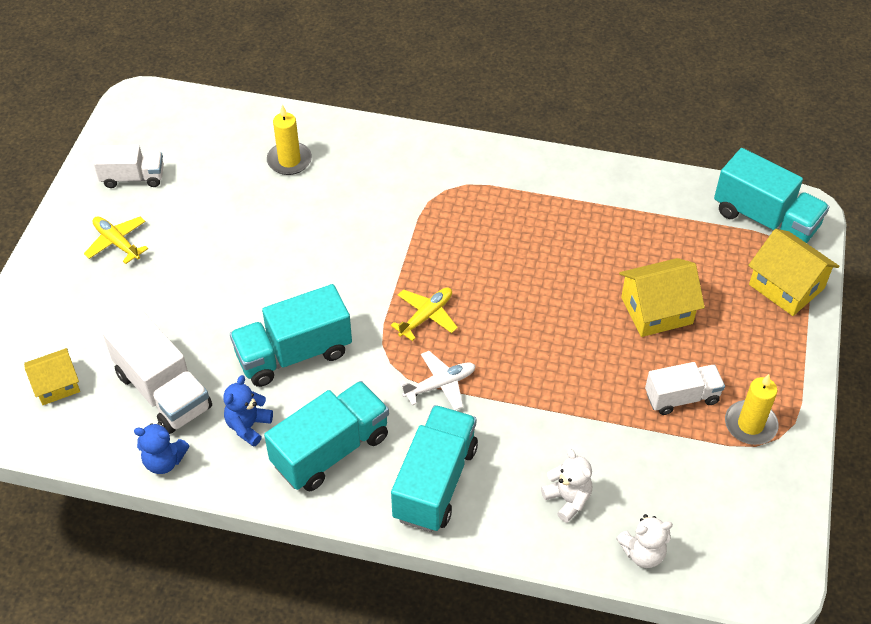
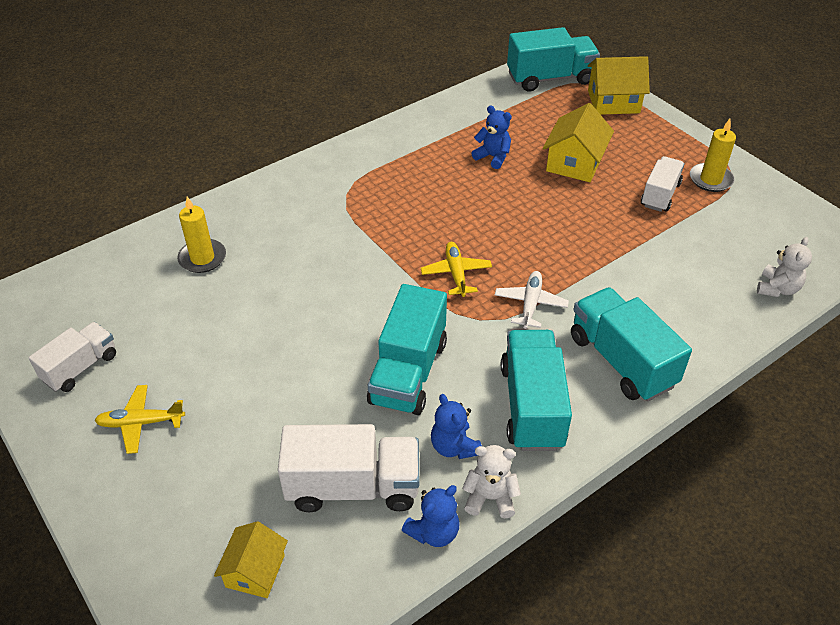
camera: 50 degrees left, 5 degrees down
(568, 499) = (699, 298): white teddy bear -> white teddy bear (490, 498)
(598, 250) = (493, 157): none -> blue teddy bear

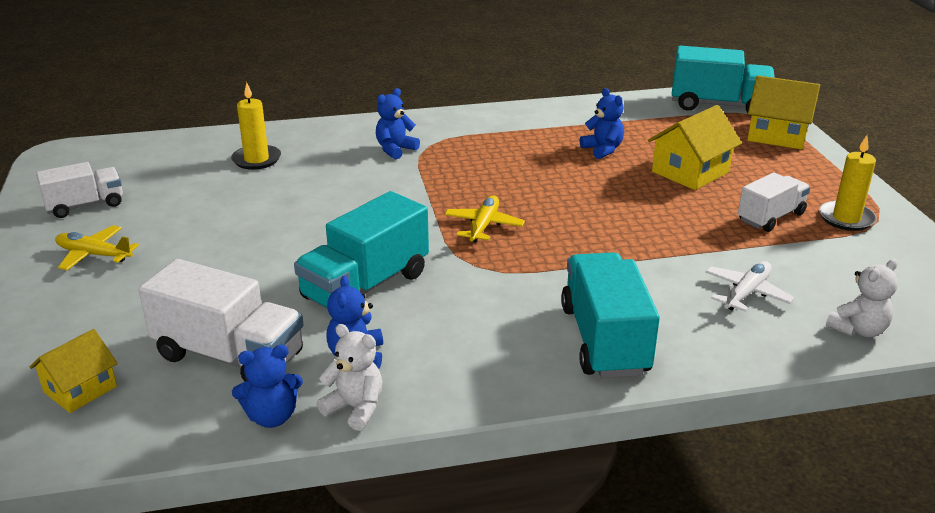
camera: 25 degrees right, 15 degrees down
(320, 208) = (395, 150): none -> blue teddy bear
(530, 304) = (541, 268): white plane -> white plane (746, 293)
(532, 406) = (469, 348): turquoise truck -> none

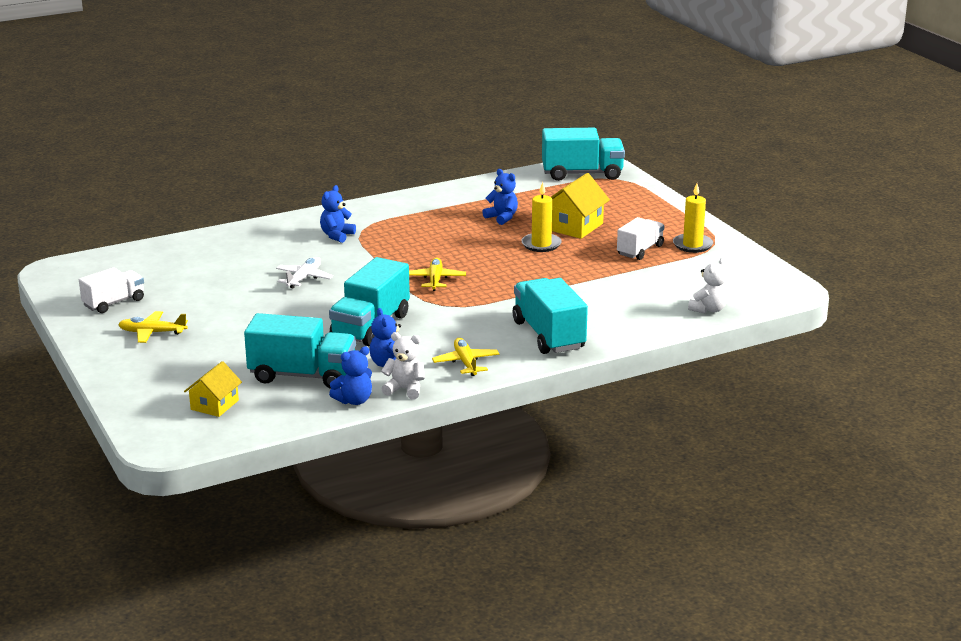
camera: 15 degrees left, 5 degrees down
(229, 356) = (302, 375): white truck -> turquoise truck
(256, 159) = (227, 255): yellow candle -> yellow candle (541, 244)
(466, 371) = (466, 363): none -> yellow plane
(746, 293) = (633, 298): white plane -> white plane (304, 278)
(777, 135) = (633, 192): yellow house -> none

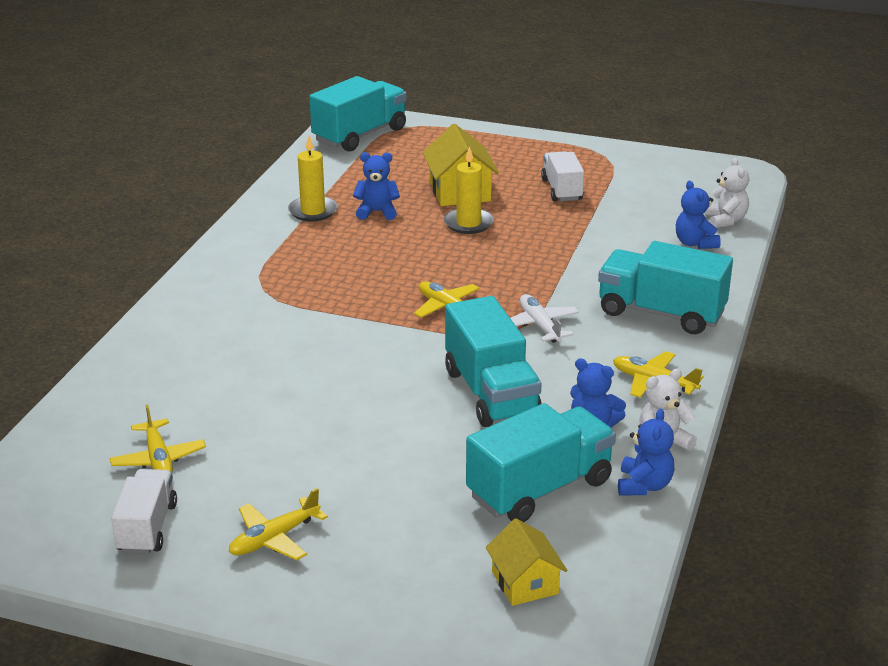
camera: 45 degrees left, 5 degrees up
(169, 279) = (158, 459): none -> yellow plane
(304, 278) = (313, 375): white plane -> white plane (539, 325)
(337, 235) = (249, 308): blue teddy bear -> blue teddy bear (695, 243)
(692, 245) = (591, 165): yellow candle -> yellow candle (313, 211)

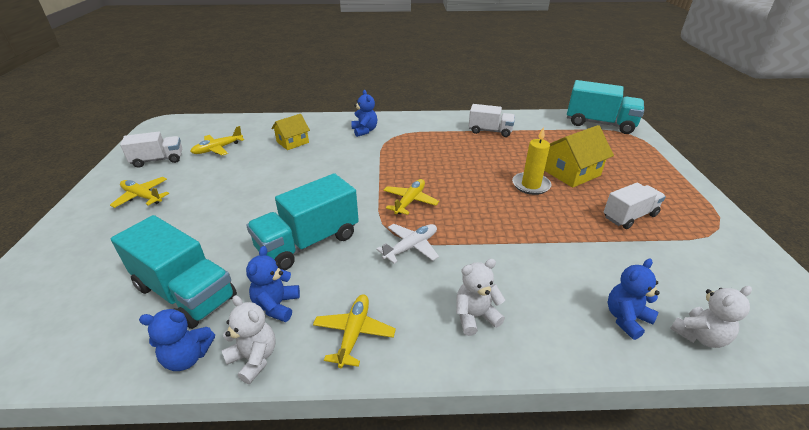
camera: 70 degrees right, 5 degrees up
(313, 211) = (490, 131): yellow candle -> white truck
(377, 212) = (510, 150): blue teddy bear -> blue teddy bear (364, 131)
(525, 583) = (67, 309): yellow house -> yellow house (292, 142)
(661, 313) = (475, 316): turquoise truck -> white teddy bear

